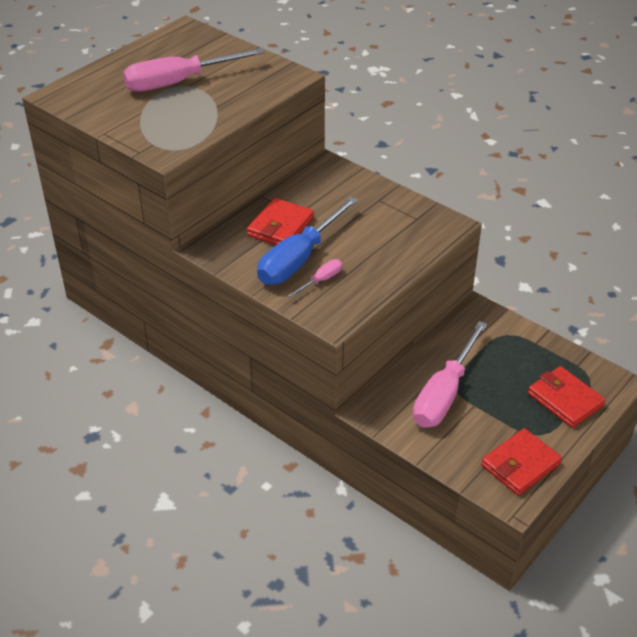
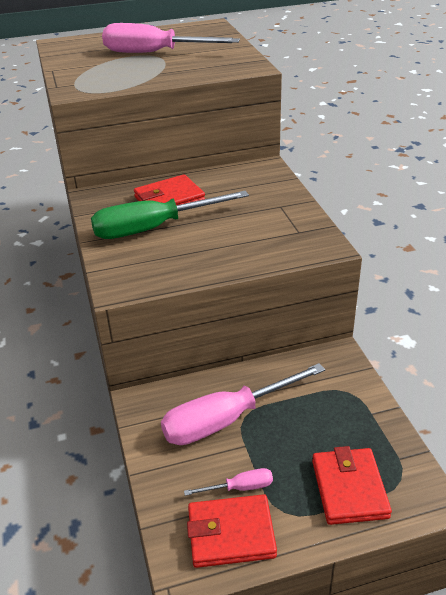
camera: 35 degrees right, 5 degrees down
(299, 259) = (154, 228): blue screwdriver -> green screwdriver
(321, 280) = (150, 251): pink screwdriver -> pink screwdriver (239, 487)

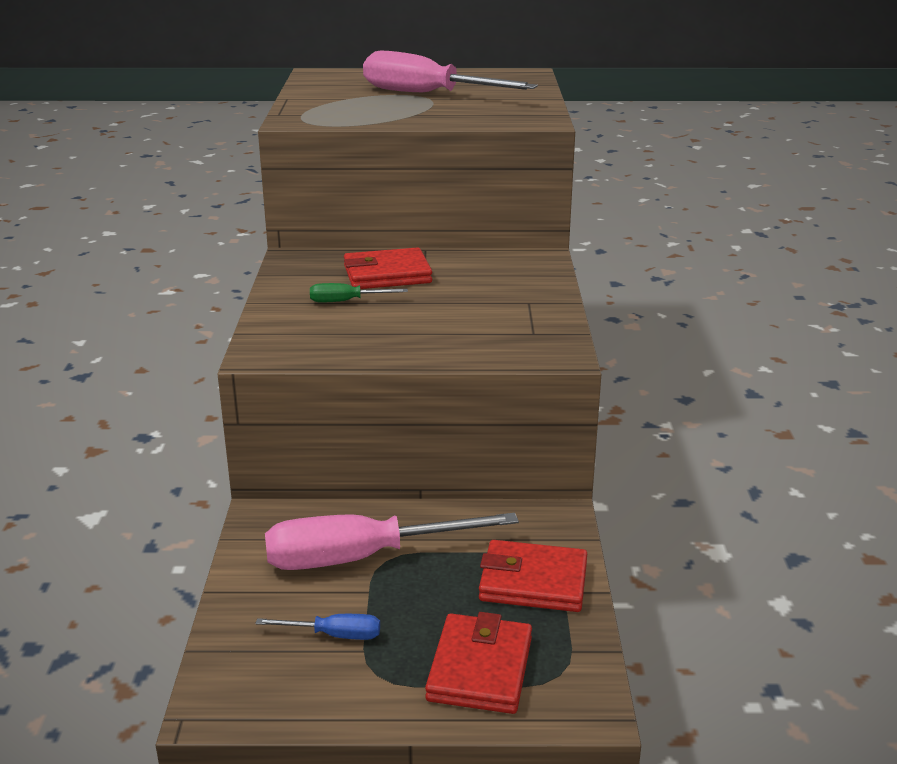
camera: 15 degrees right, 10 degrees down
(154, 228) = (346, 301): green screwdriver -> green screwdriver, size x0.45
(231, 534) = (293, 682): red wallet -> red wallet (533, 582)
(239, 487) = (334, 635): pink screwdriver -> blue screwdriver

